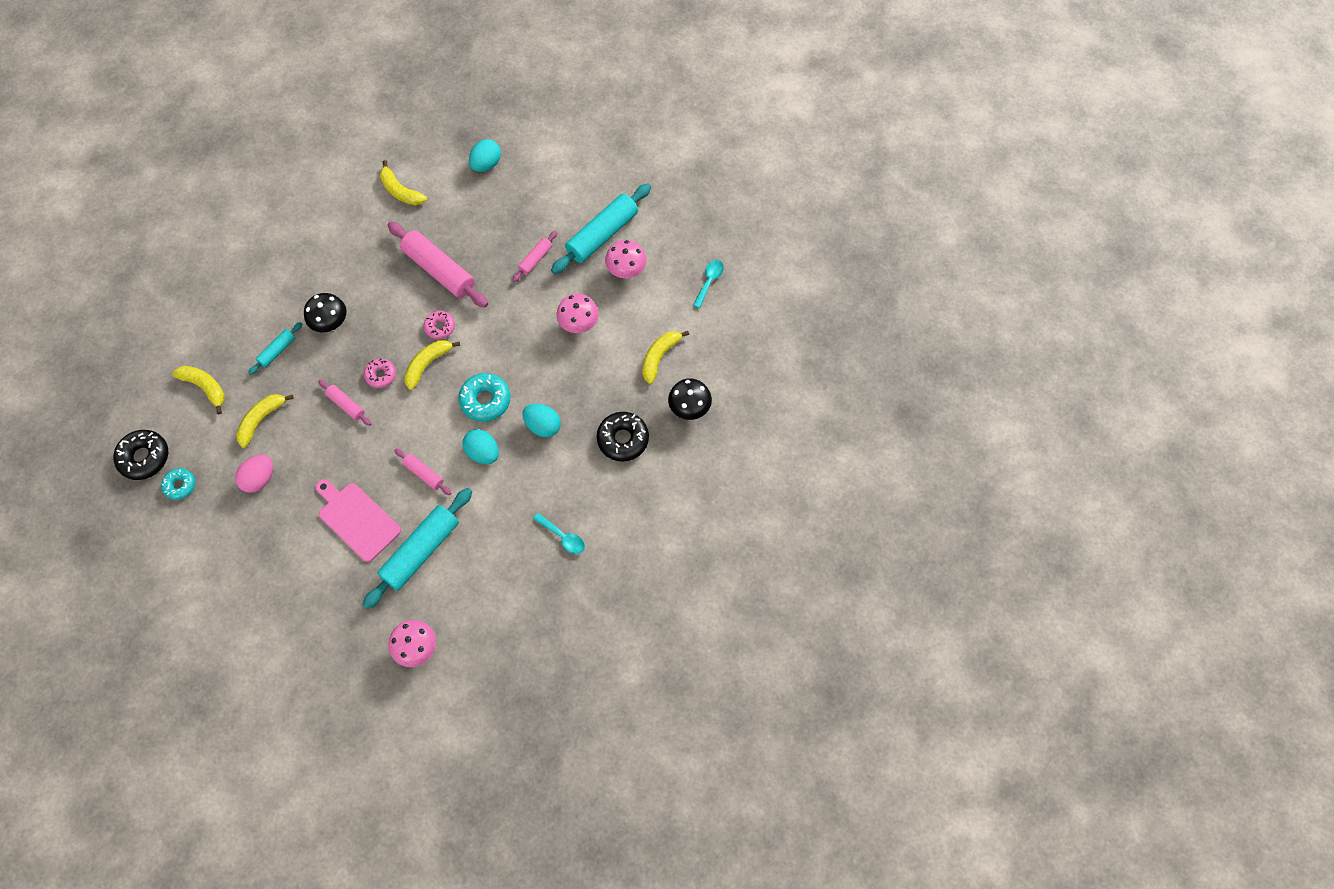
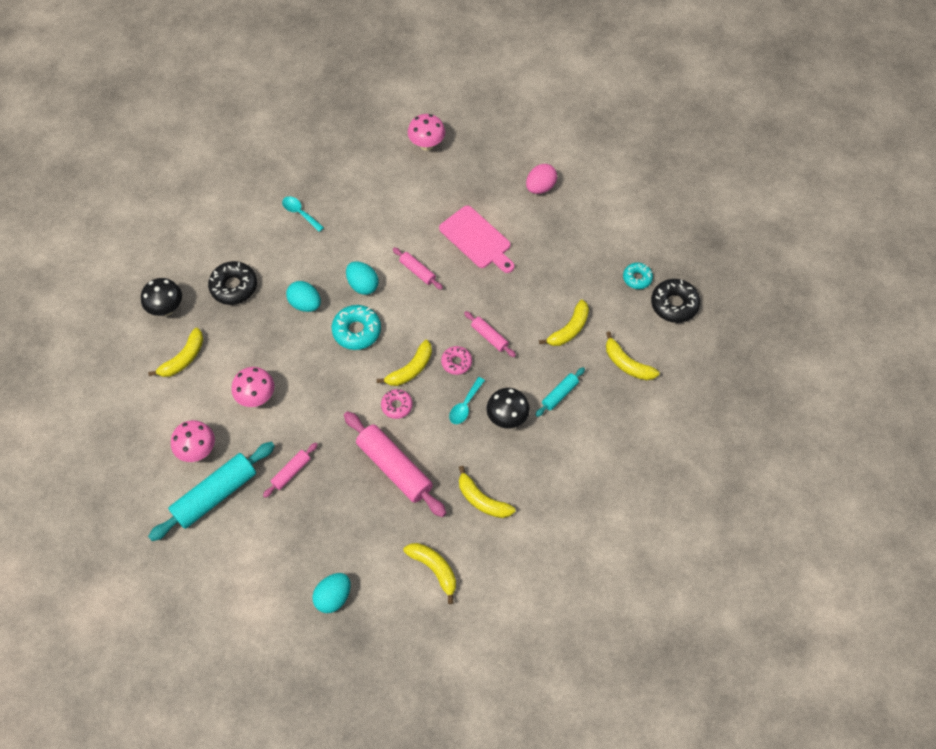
camera: 175 degrees left, 5 degrees down
(260, 479) = (565, 278): pink egg -> pink egg (540, 187)
(357, 249) = (482, 500): none -> yellow banana
(421, 551) = (421, 211): turquoise rolling pin -> none
(709, 281) = (114, 432): turquoise spoon -> turquoise spoon (465, 405)

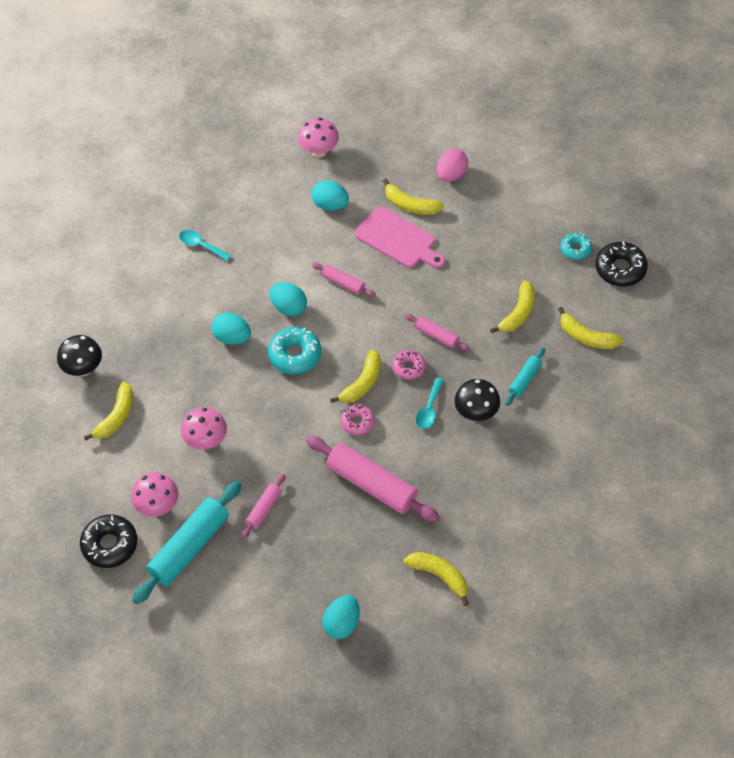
camera: 10 degrees left, 5 degrees down
(234, 287) = (150, 334): black donut -> black donut (110, 545)
(424, 196) = (330, 205): none -> turquoise egg
(482, 500) = (471, 499): yellow banana -> yellow banana (410, 205)

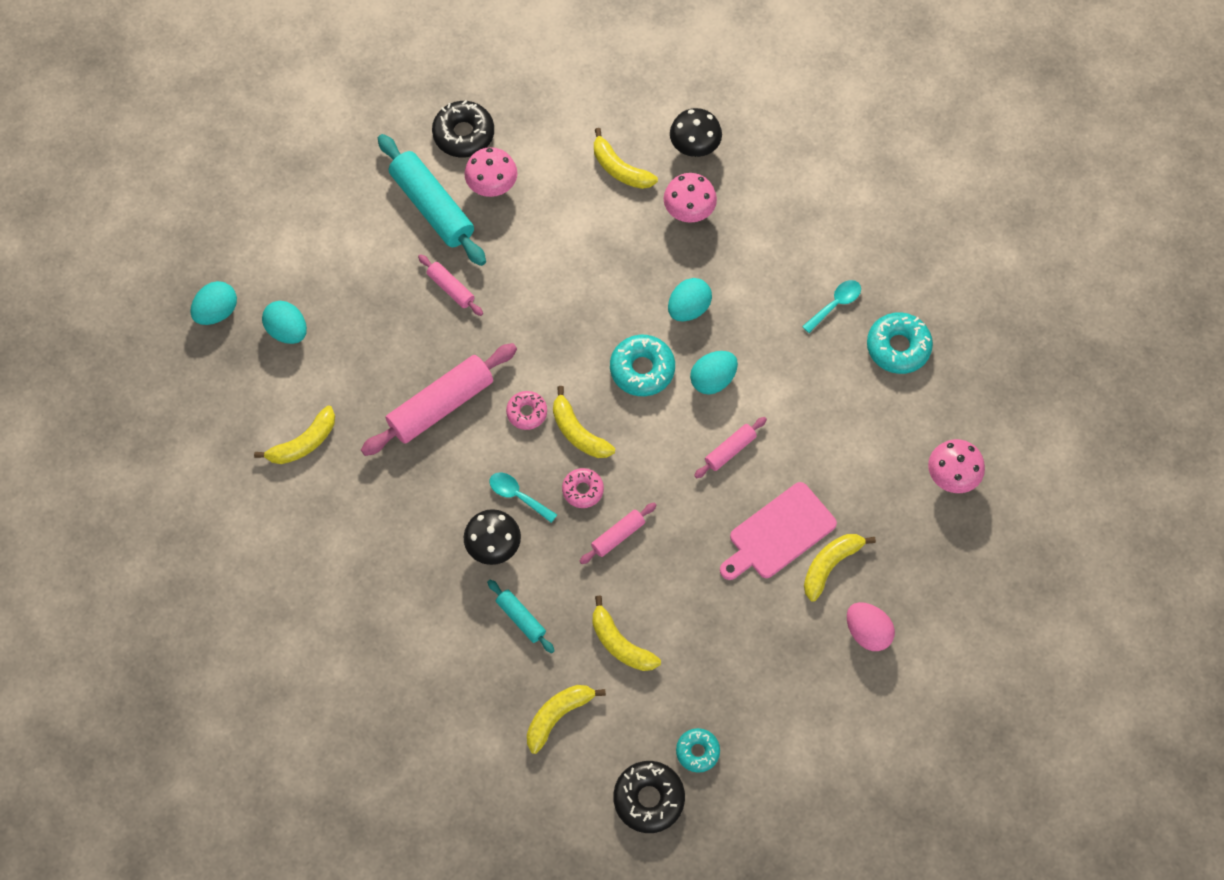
camera: 105 degrees right, 10 degrees up
(206, 441) = (557, 250): pink mushroom -> pink mushroom (689, 212)
(225, 201) = (898, 347): none -> turquoise donut
(330, 205) = (858, 467): turquoise egg -> turquoise egg (217, 312)

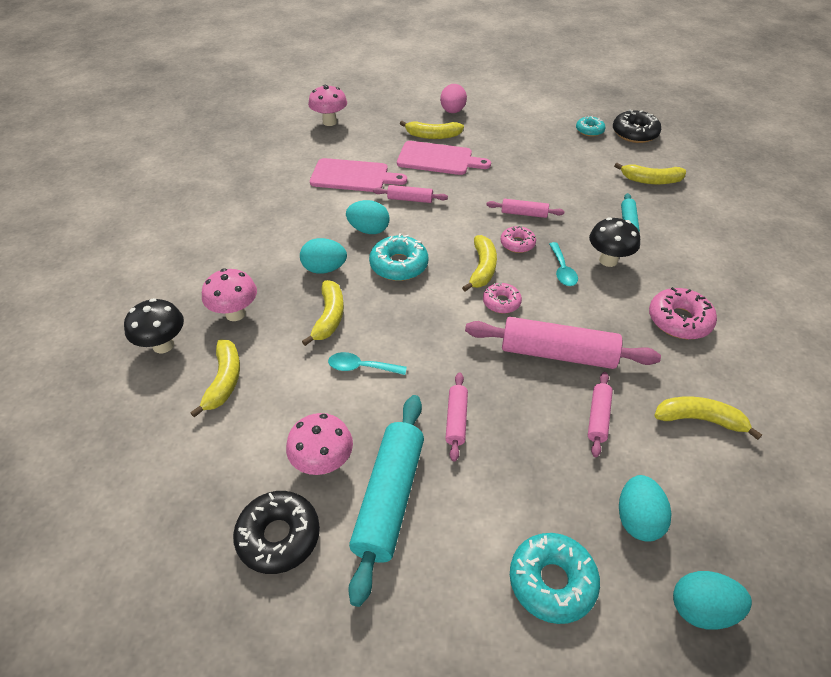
camera: 130 degrees left, 20 degrees down
(368, 378) = (598, 417): none -> pink rolling pin
(385, 530) = (679, 320): none -> pink donut
(620, 643) = (580, 180): yellow banana -> yellow banana (329, 317)
(815, 426) = (353, 176): none -> pink cutting board
(835, 304) = (252, 207): turquoise spoon -> turquoise spoon (361, 367)
(898, 347) = (260, 171): turquoise donut -> turquoise donut (552, 581)

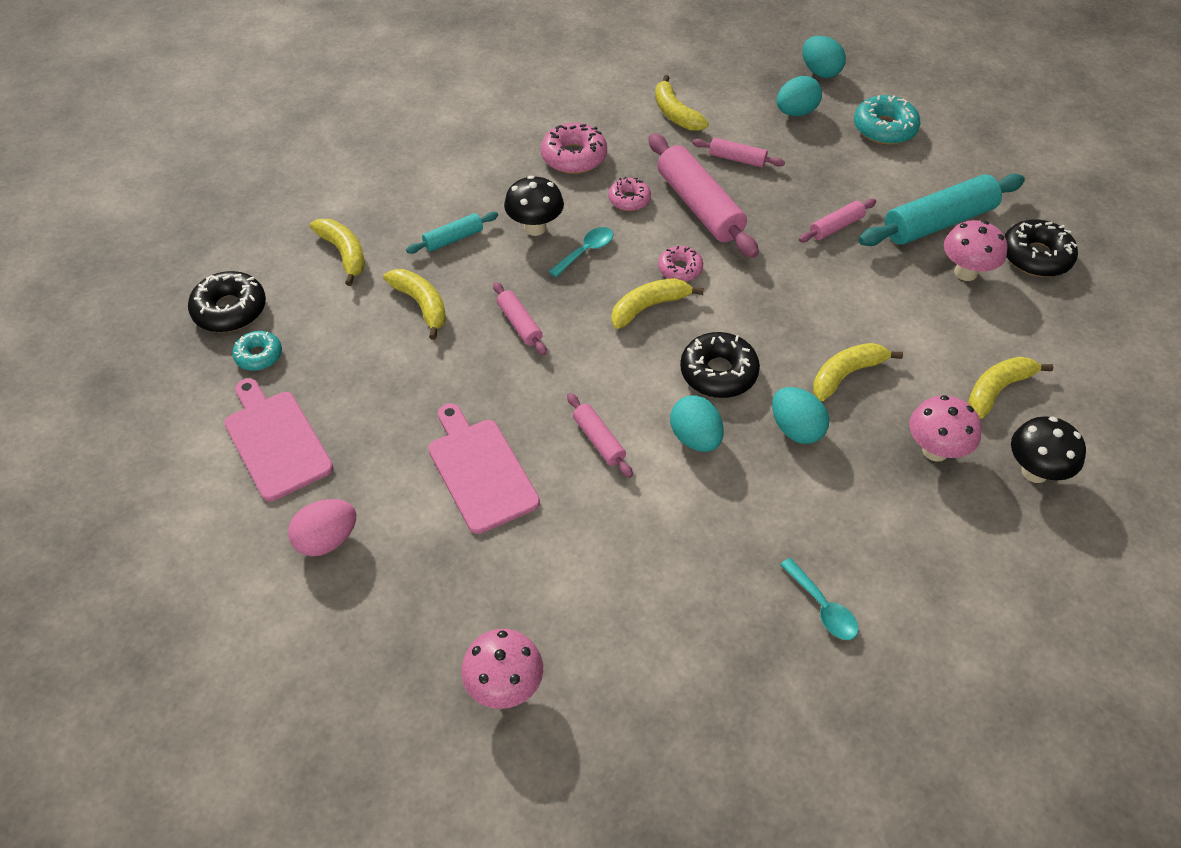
camera: 130 degrees left, 5 degrees up
(353, 176) = (612, 536): pink cutting board -> pink cutting board (276, 441)
(361, 367) = (865, 311): turquoise spoon -> turquoise spoon (822, 607)
(399, 265) = (718, 373): turquoise donut -> black donut
(433, 136) = (424, 517): yellow banana -> yellow banana (421, 305)
(517, 244) = (580, 302): pink donut -> pink donut (629, 199)
(598, 417) = (737, 159): pink rolling pin -> pink rolling pin turned 45 degrees clockwise

